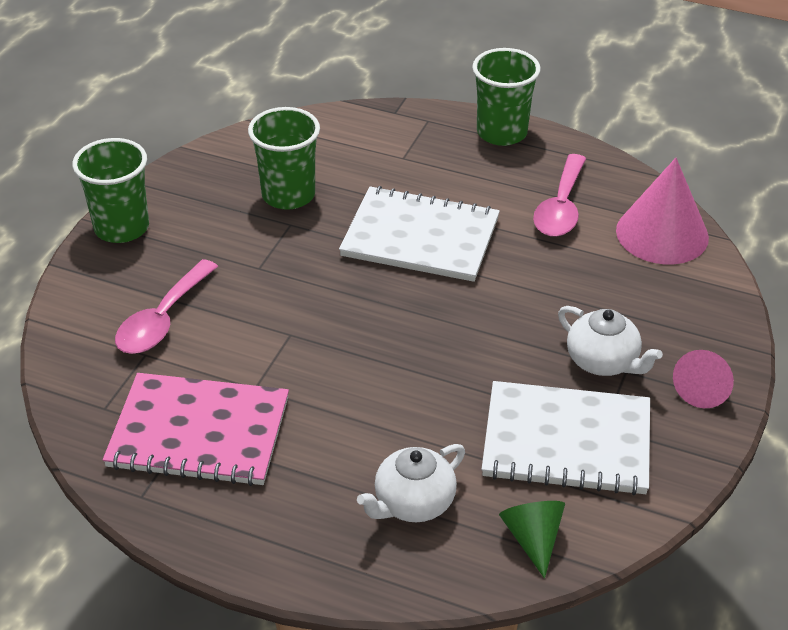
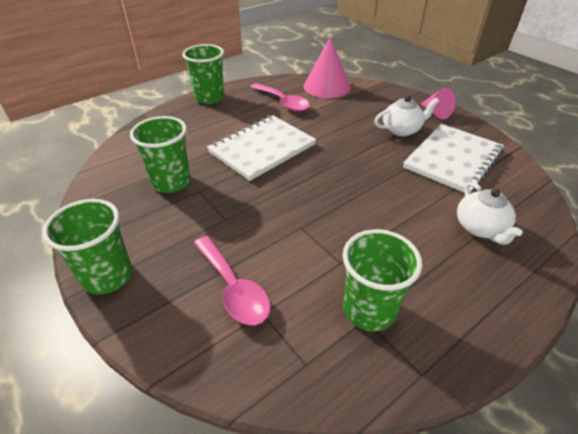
camera: 60 degrees left, 0 degrees up
(199, 432) = (369, 310): pink notebook -> green cup
(533, 539) = (521, 195): green cone -> none

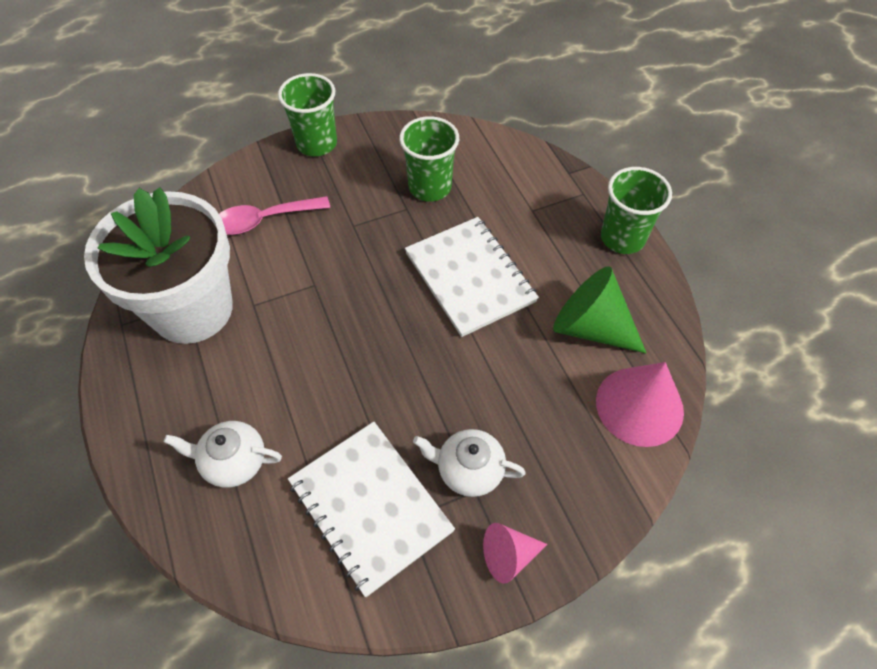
camera: 105 degrees right, 15 degrees up
(283, 102) = (591, 327): pink spoon -> green cone
(369, 310) = (192, 309): green cup -> white flower pot
(402, 130) = (468, 470): white teapot -> white teapot turned 105 degrees clockwise

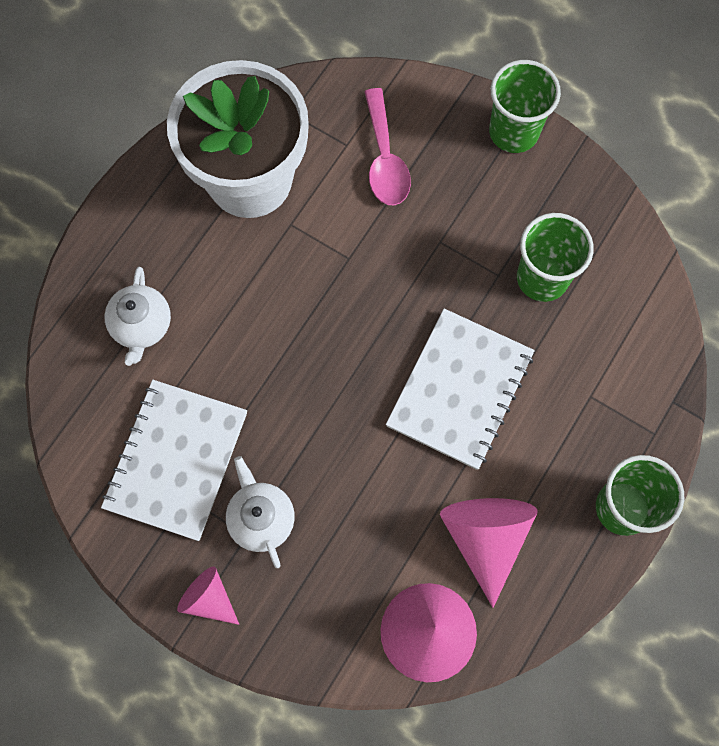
camera: 55 degrees right, 15 degrees up
(233, 461) = (142, 326): white teapot -> white teapot turned 150 degrees counterclockwise
(264, 220) = (385, 159): pink spoon -> pink spoon turned 135 degrees counterclockwise
(591, 327) = (485, 538): green cone -> pink cone

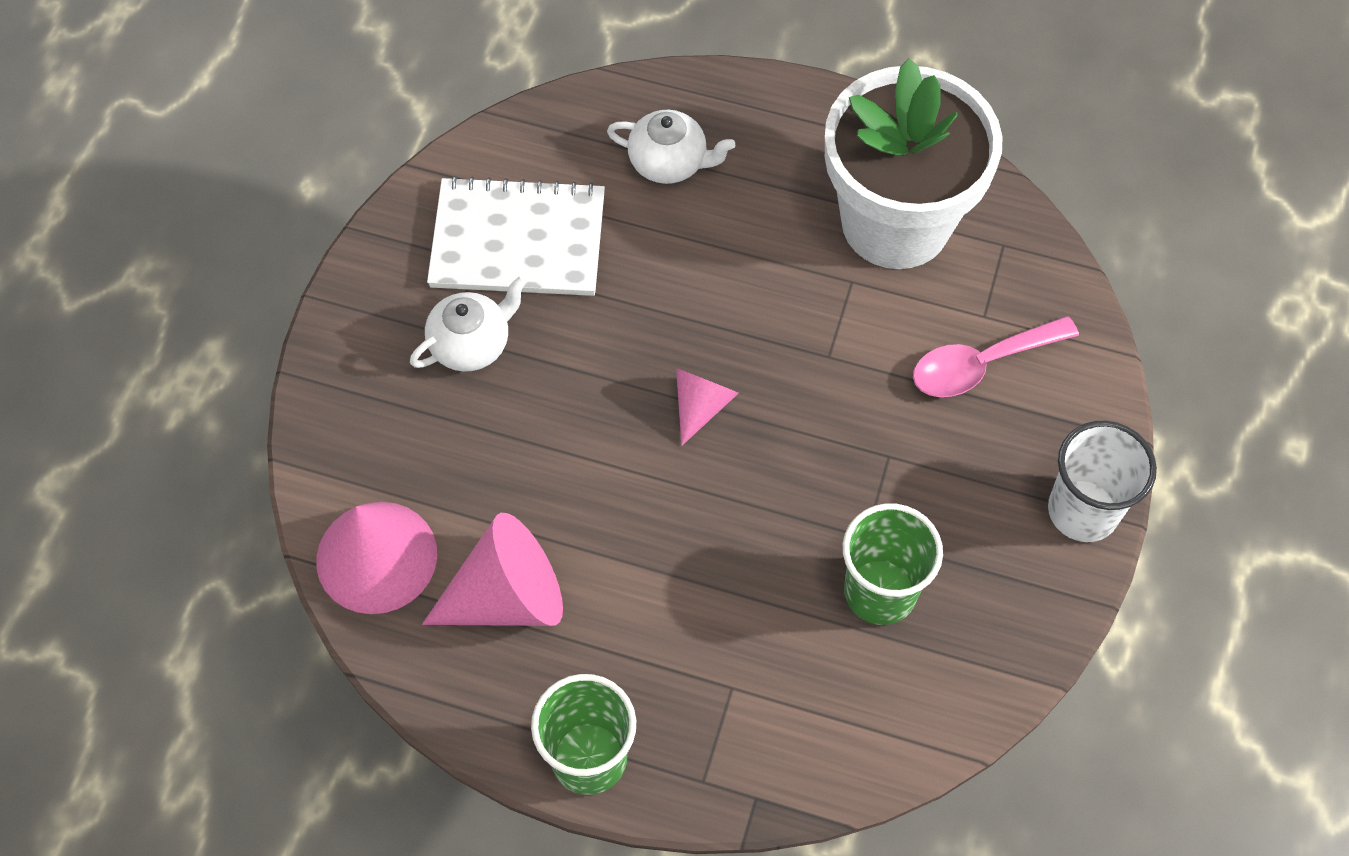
camera: 75 degrees right, 10 degrees down
(142, 326) = (669, 162): white teapot -> white teapot turned 150 degrees counterclockwise
(209, 598) = (366, 315): pink cone -> pink cone (701, 406)
(460, 390) = (693, 524): white notebook -> none
(513, 132) = (1083, 511): green cup -> white cup

